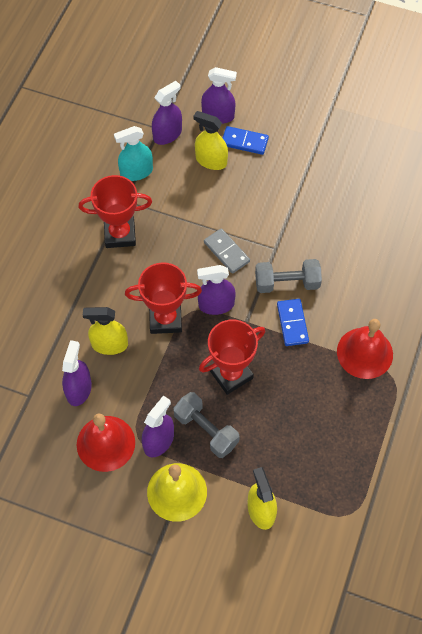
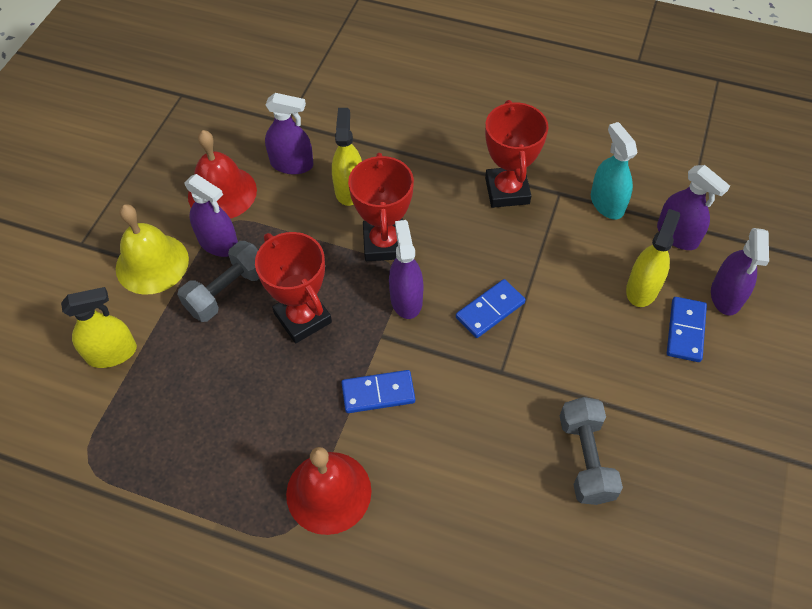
camera: 90 degrees right, 5 degrees down
(226, 252) = (490, 310): grey domino -> blue domino
(287, 283) = (443, 386): grey dumbbell -> grey dumbbell (585, 459)

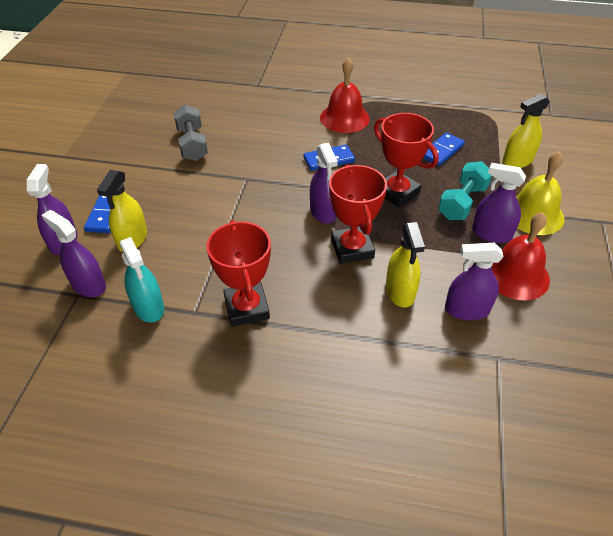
camera: 170 degrees right, 10 degrees down
(227, 292) = (462, 202): grey dumbbell -> turquoise dumbbell
(490, 310) = (257, 212): blue domino -> blue domino (442, 151)

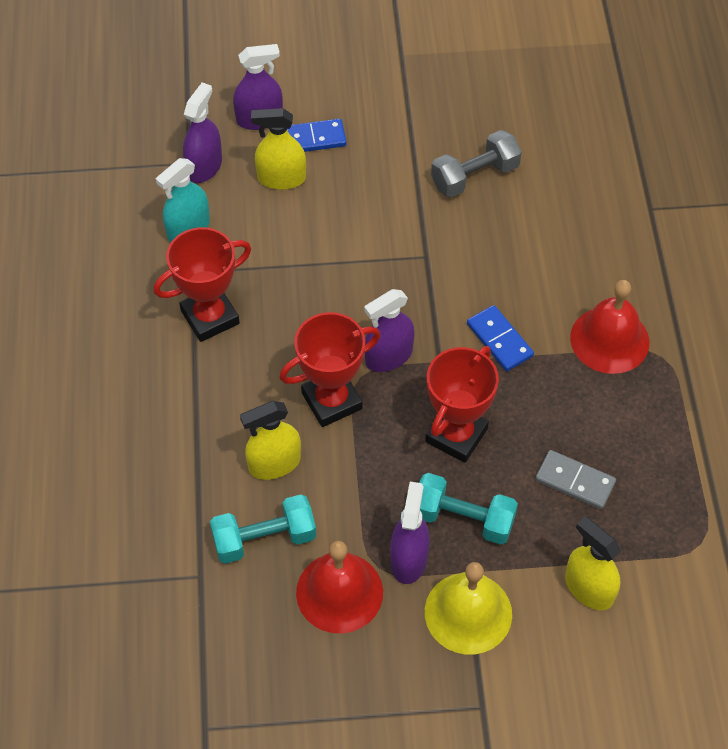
camera: 75 degrees right, 10 degrees up
(442, 151) = (574, 481): blue domino -> grey domino
(466, 310) = (264, 538): purple spray bottle -> turquoise dumbbell

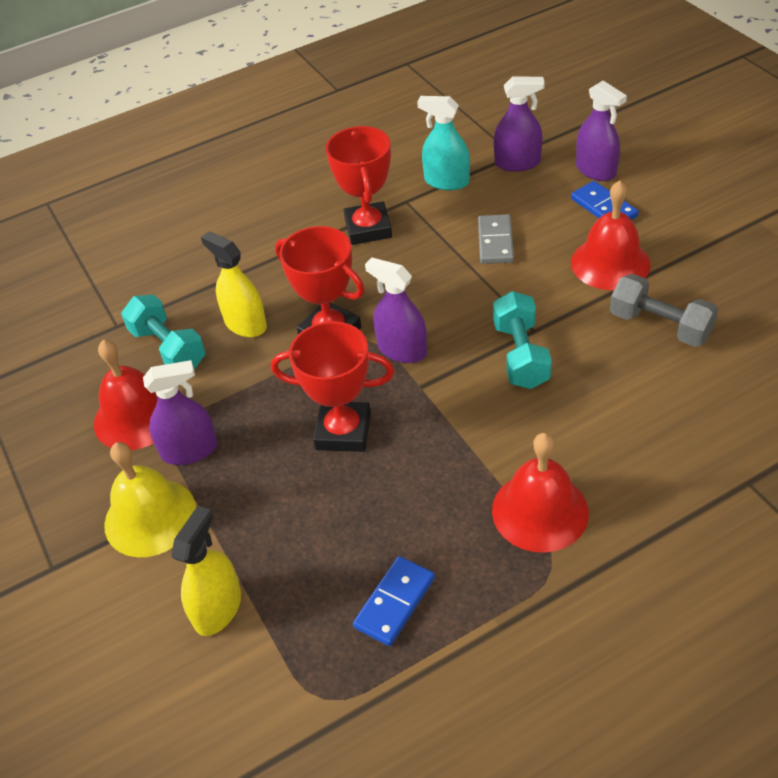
camera: 70 degrees right, 10 degrees down
(210, 317) = (368, 228): red trophy -> red trophy turned 45 degrees clockwise
(281, 178) = (543, 208): yellow spray bottle -> none
(383, 169) = (610, 263): none -> red bell
(463, 518) = (252, 473): turquoise dumbbell -> turquoise dumbbell (521, 355)
(499, 340) = (475, 421): blue domino -> blue domino (394, 602)
(574, 481) = (341, 547): grey domino -> grey domino (495, 242)

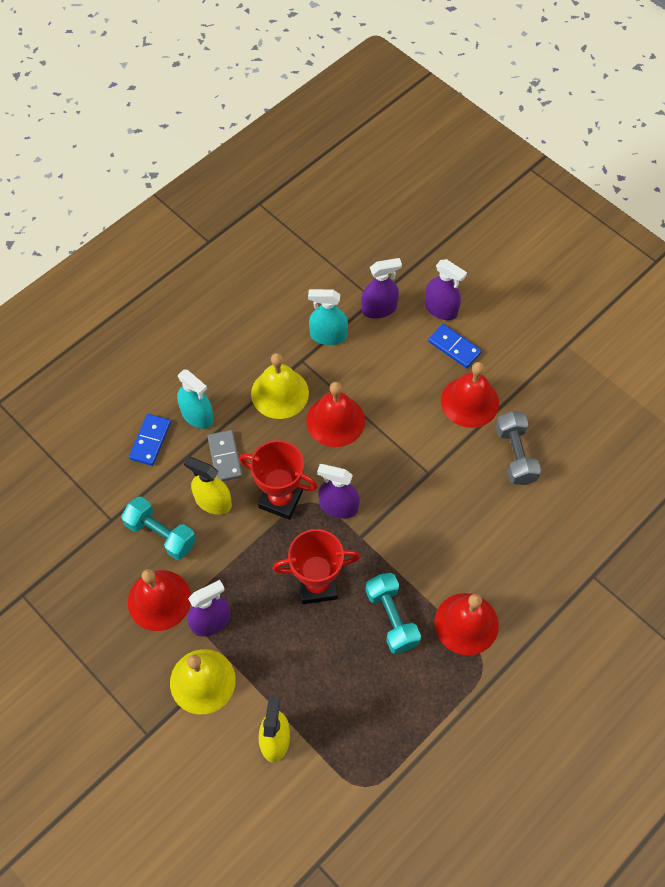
camera: 20 degrees left, 15 degrees up
(261, 238) = (197, 415): none -> turquoise spray bottle
(368, 228) = (279, 393): red trophy -> yellow bell
(394, 602) = (390, 711): blue domino -> blue domino (150, 441)
(428, 262) = (335, 420): none -> red bell
(495, 242) = (381, 393): grey domino -> grey domino (224, 457)
(521, 355) = (424, 497): turquoise dumbbell -> turquoise dumbbell (392, 618)
(660, 326) = (515, 455): grey dumbbell -> grey dumbbell turned 60 degrees clockwise

